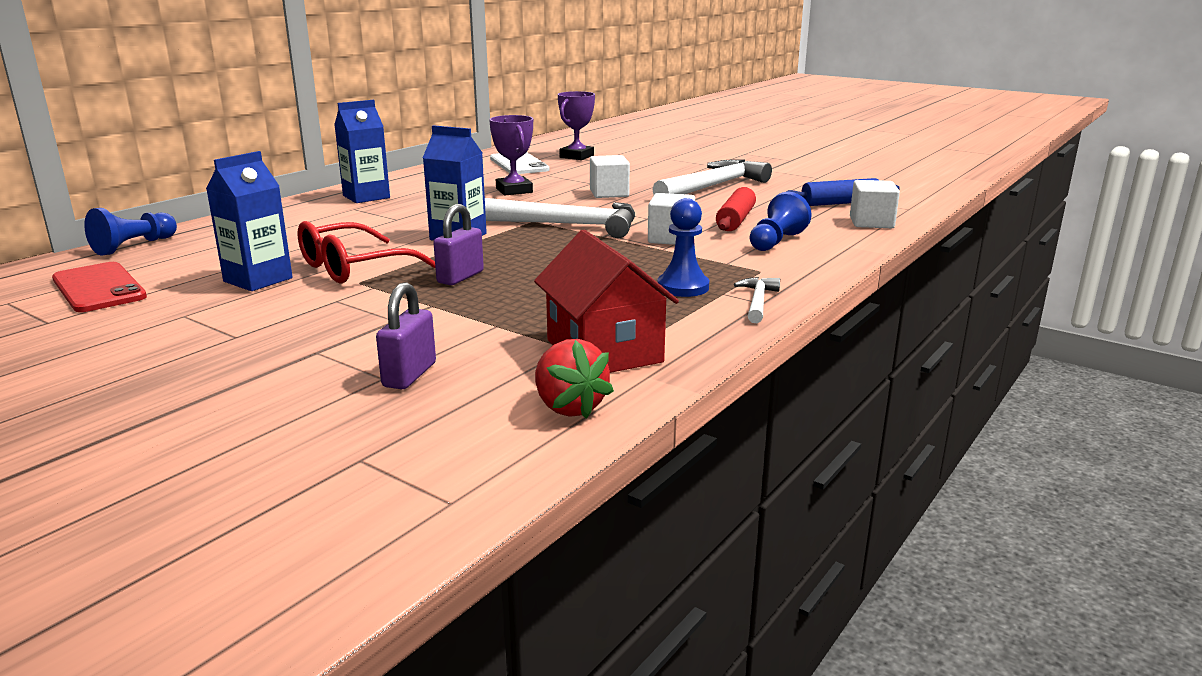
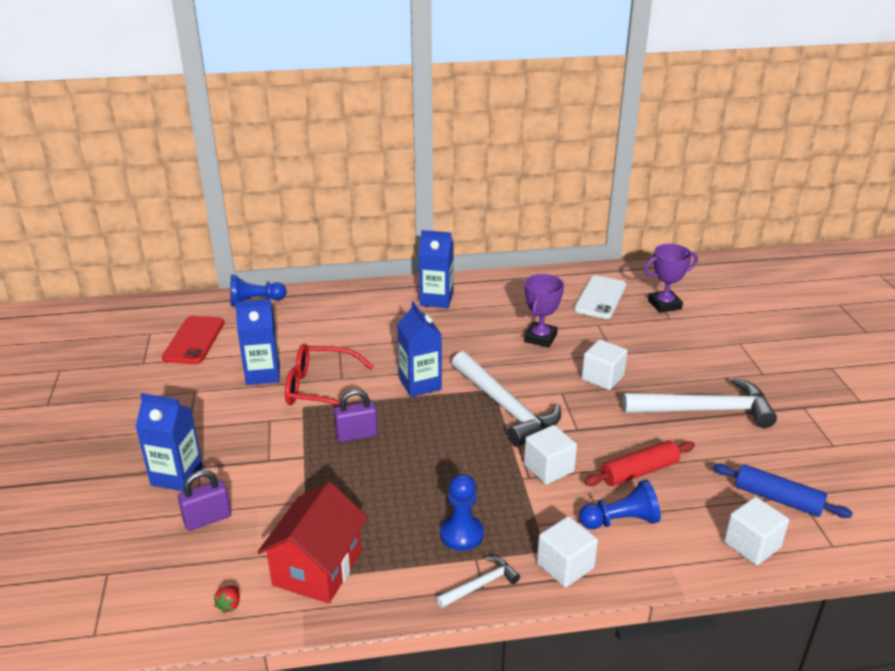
camera: 45 degrees right, 10 degrees up
(297, 367) = (177, 476): none -> blue carton
(569, 407) = (229, 605): red strawberry -> red strawberry, size x0.49
(791, 271) = (565, 566): none -> white cube

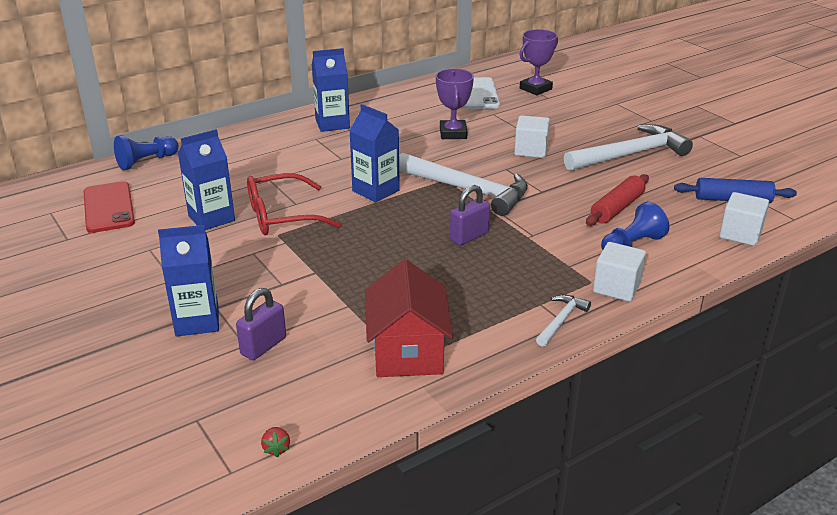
camera: 25 degrees left, 0 degrees up
(229, 605) = (349, 404): red strawberry -> red strawberry (276, 448)
(357, 435) = (351, 243): purple padlock -> purple padlock (469, 236)
(461, 534) = (513, 290): blue pawn -> none
(548, 468) = (543, 224): white cube -> none

